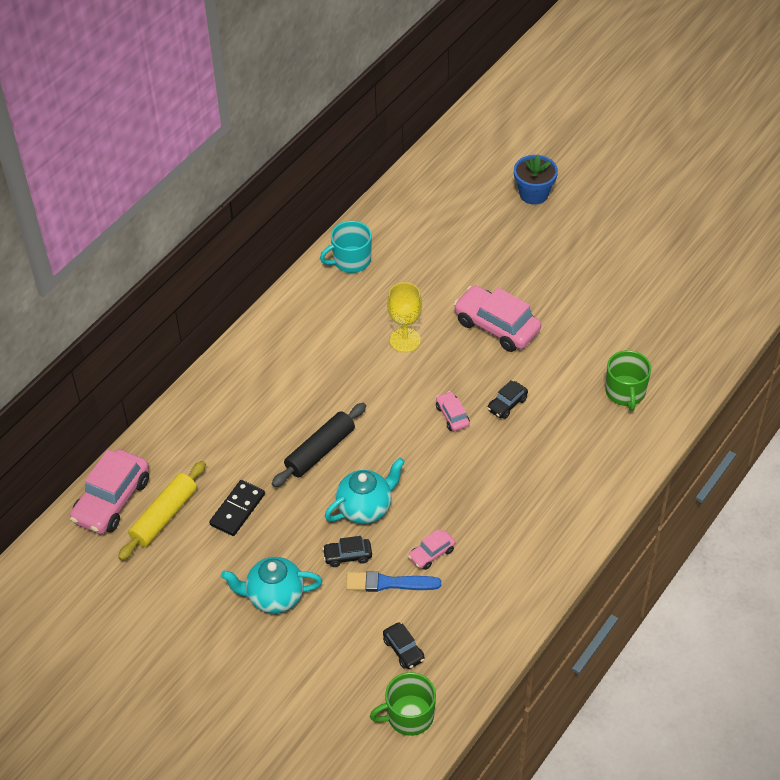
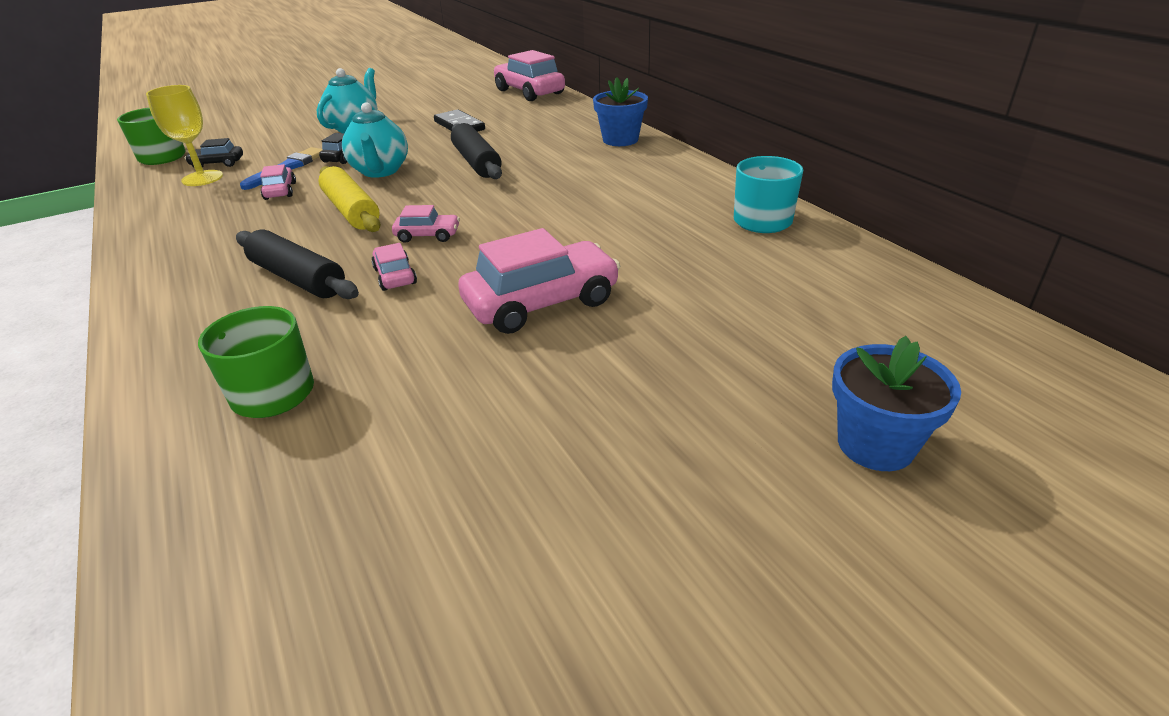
camera: 115 degrees right, 15 degrees down
(164, 516) = (490, 104): yellow rolling pin -> yellow rolling pin (351, 211)
(233, 375) = (620, 140): none -> blue flower pot
(405, 340) = (582, 229): yellow goblet -> yellow goblet (202, 178)
(507, 404) = (395, 276): black car -> pink car
(535, 451) = (298, 278): none -> black rolling pin

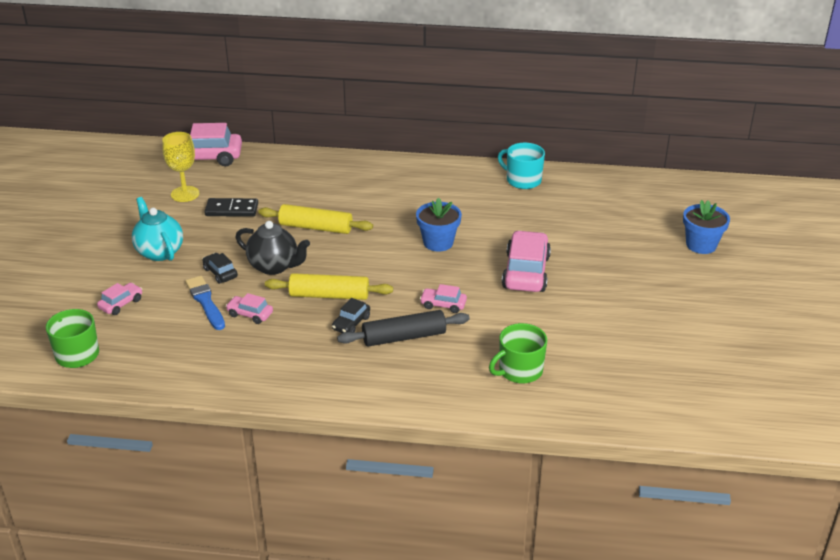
camera: 55 degrees left, 0 degrees up
(202, 178) = (167, 343): yellow goblet -> yellow goblet (185, 194)
(217, 164) = (142, 330): black car -> black car (351, 323)
(380, 171) = (274, 266): turquoise teapot -> black teapot
(428, 235) = (405, 280): pink car -> pink car (121, 304)
(476, 162) = (315, 227): black rolling pin -> yellow rolling pin
(620, 140) = (358, 167): blue flower pot -> blue flower pot (438, 242)

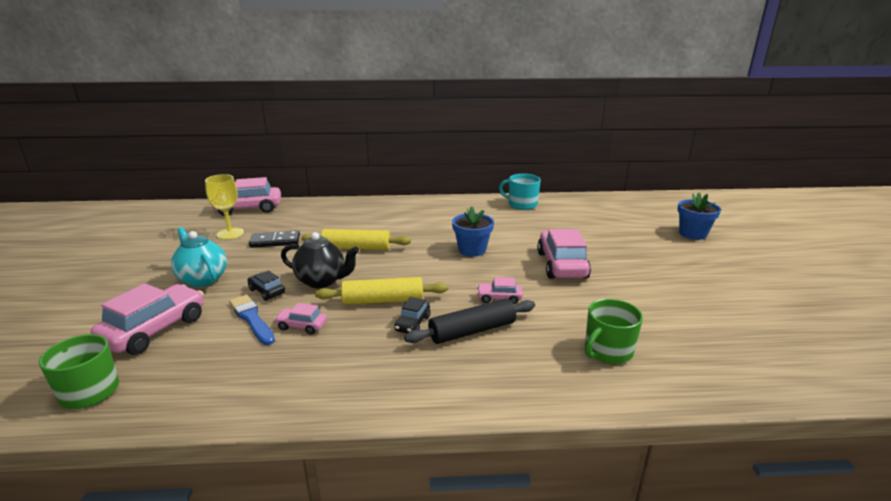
camera: 10 degrees left, 10 degrees down
(121, 304) = (155, 330): pink car -> pink car, size x2.00

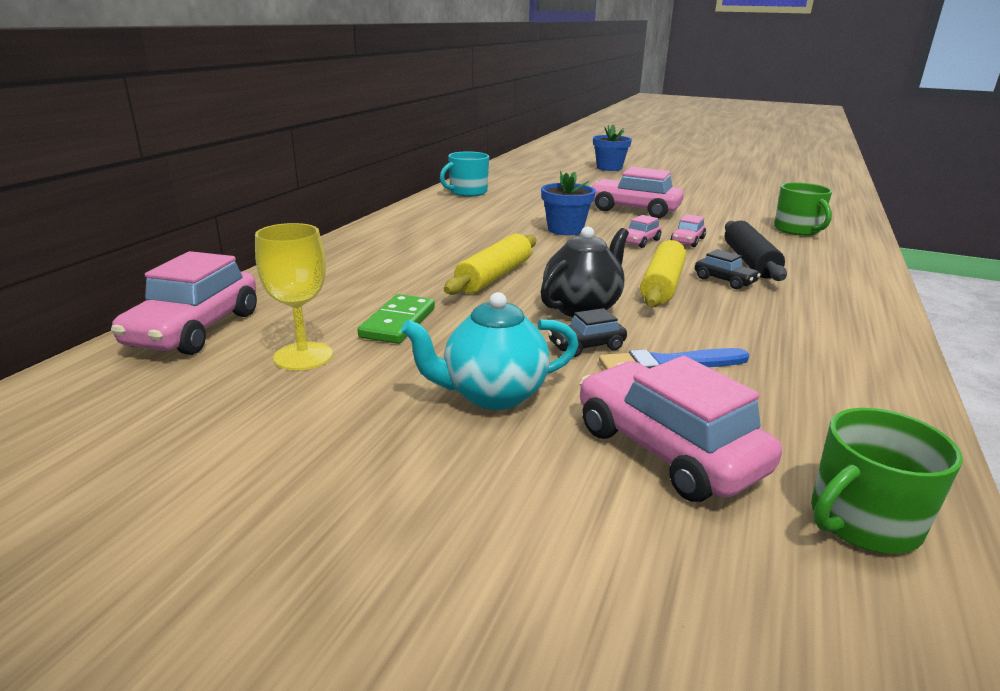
camera: 65 degrees left, 0 degrees up
(275, 241) = (398, 322): black domino -> green domino
(302, 326) = (705, 334): pink car -> pink car (640, 241)

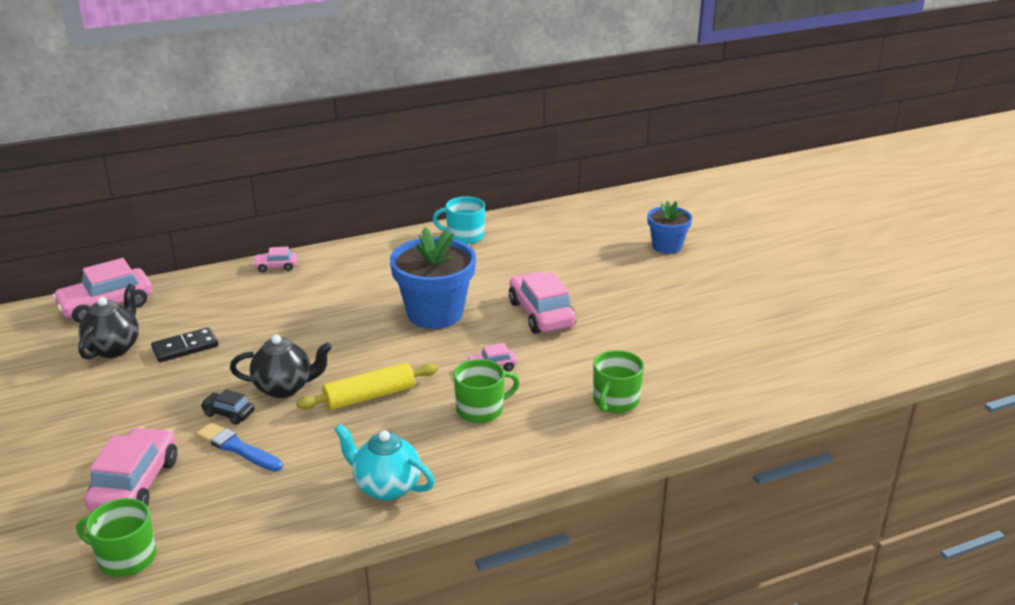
camera: 45 degrees right, 5 degrees up
(303, 356) = (114, 348): yellow goblet -> black teapot
(398, 322) = (185, 347): green domino -> black domino
(492, 395) = (135, 415): turquoise teapot -> turquoise teapot (386, 487)
(494, 276) = (296, 337): yellow rolling pin -> none
(565, 230) = (435, 313): blue flower pot -> blue flower pot, size x1.71
(640, 241) = (456, 351): pink car -> pink car (276, 267)
(724, 281) = (416, 415): black car -> none
(750, 261) = (481, 409): black rolling pin -> green mug

